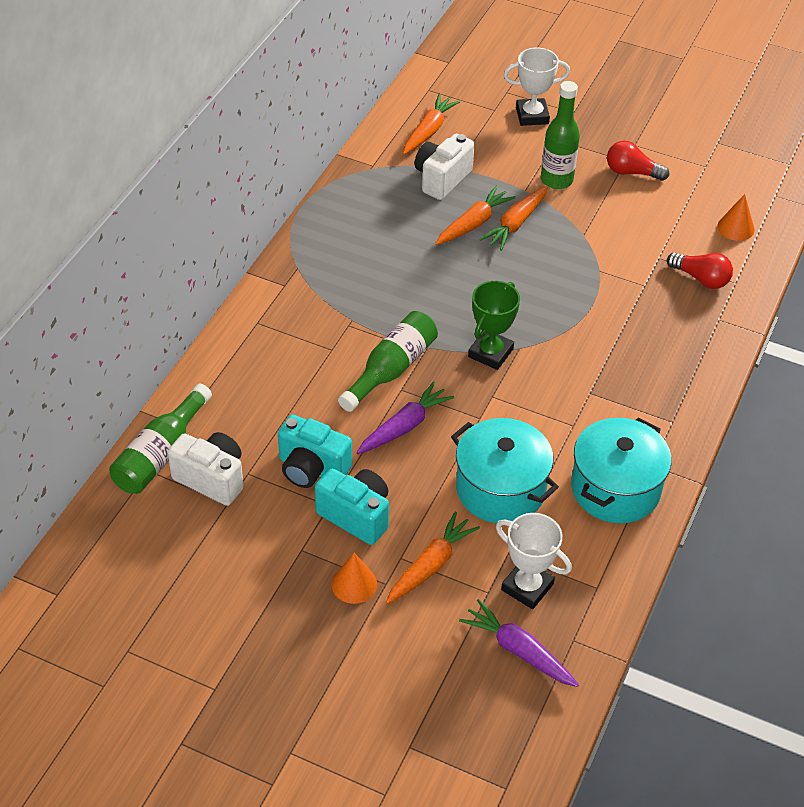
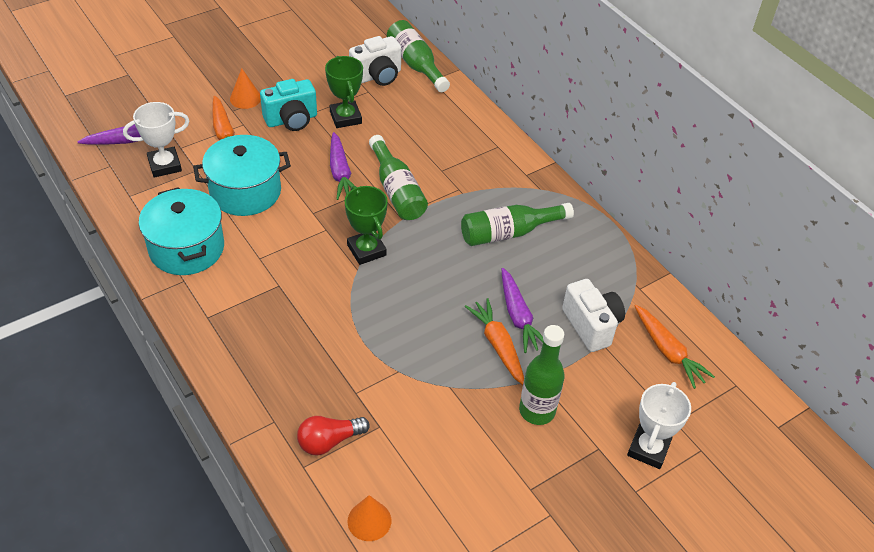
camera: 120 degrees right, 0 degrees up
(312, 469) = (345, 117): turquoise camera -> green trophy
(378, 266) = (509, 233): none -> green bottle
(473, 223) = (518, 317): orange carrot -> purple carrot
(631, 172) = (509, 482): red light bulb -> none

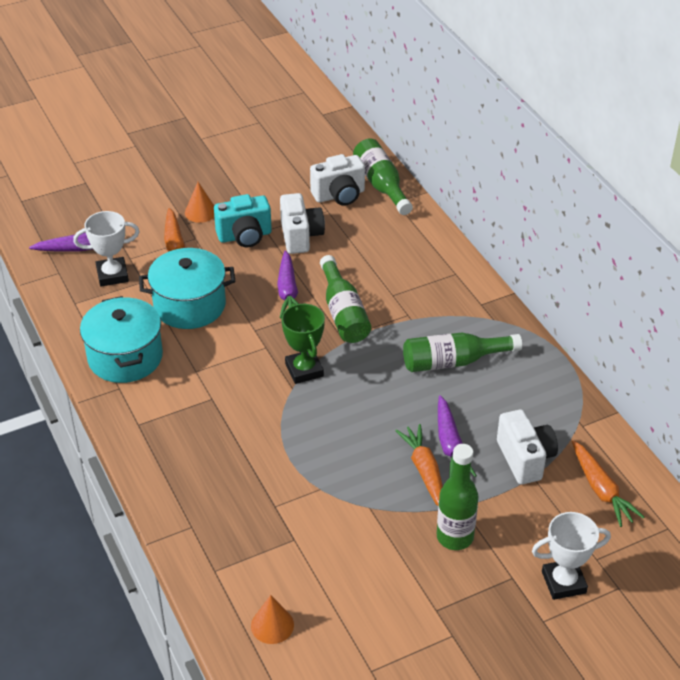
camera: 10 degrees right, 5 degrees down
(329, 441) = (243, 549): red light bulb -> none
(345, 117) = (300, 236): green trophy -> white camera
(648, 449) = (563, 582): white trophy -> white trophy turned 45 degrees clockwise

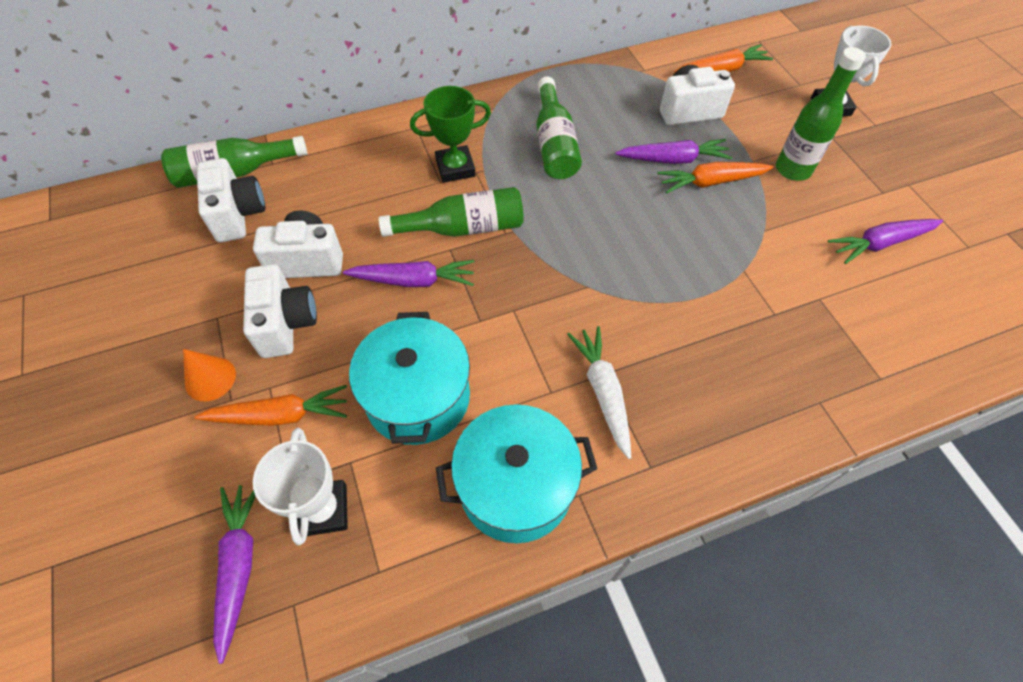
camera: 85 degrees left, 15 degrees up
(196, 398) = (603, 392): none -> white carrot
(245, 236) = (286, 323): turquoise camera -> white camera
(272, 625) = (941, 325): orange cone -> none
(304, 370) = (557, 272): green trophy -> green trophy (455, 168)
(364, 594) = (879, 244): none -> purple carrot

